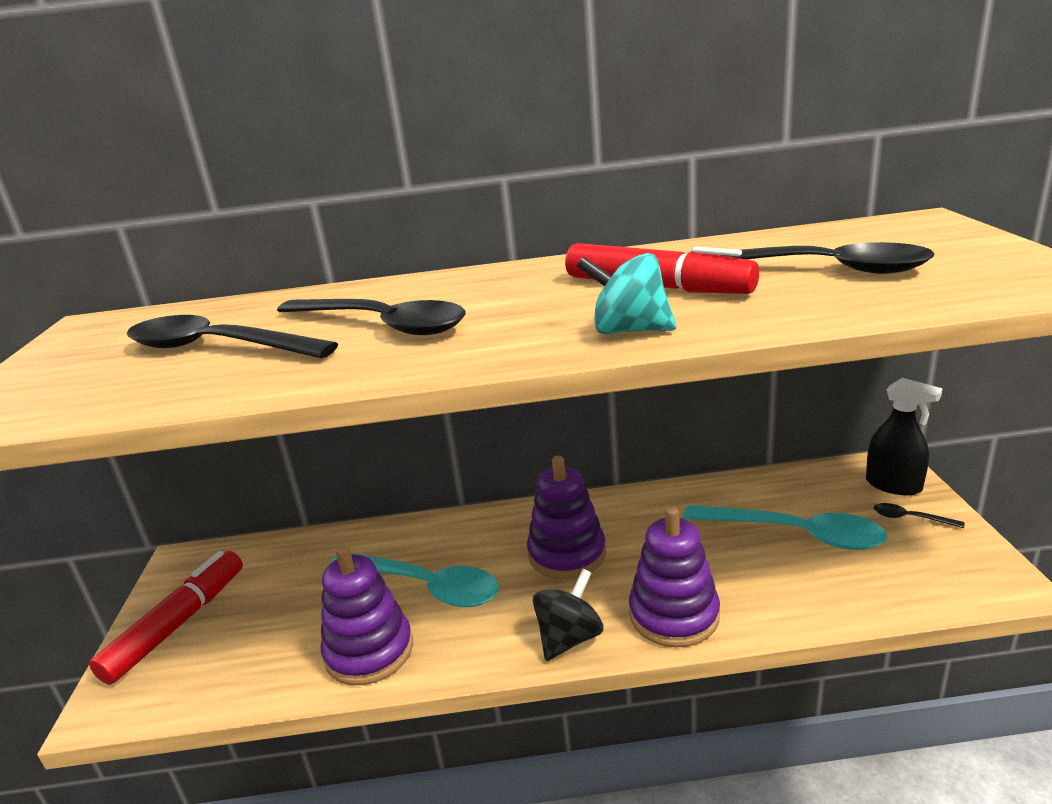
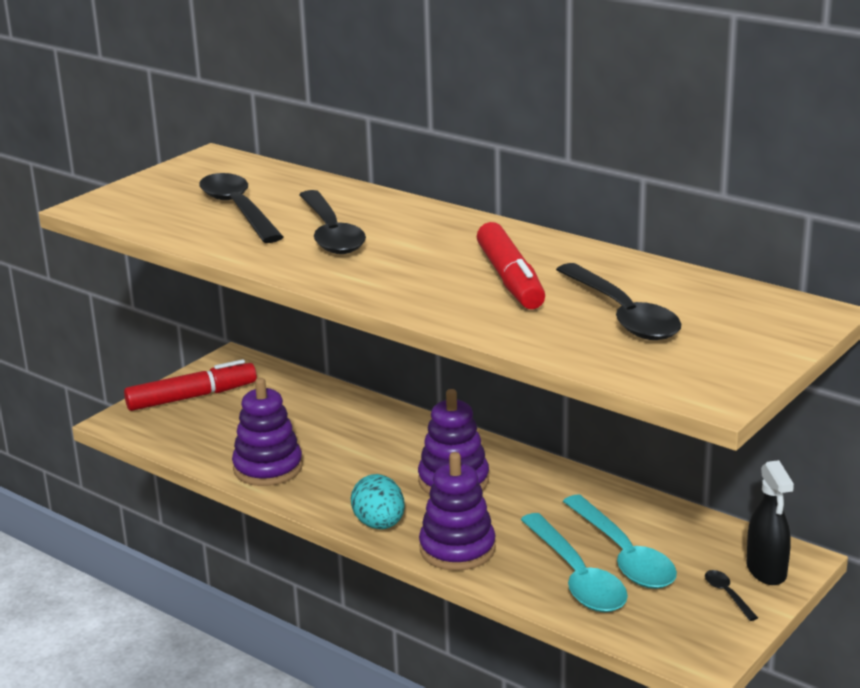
camera: 40 degrees right, 0 degrees up
(425, 586) = (343, 451): turquoise spoon -> turquoise spoon (576, 576)
(569, 638) = (379, 524): black spinning top -> turquoise egg
(629, 331) = (425, 300): turquoise spinning top -> none

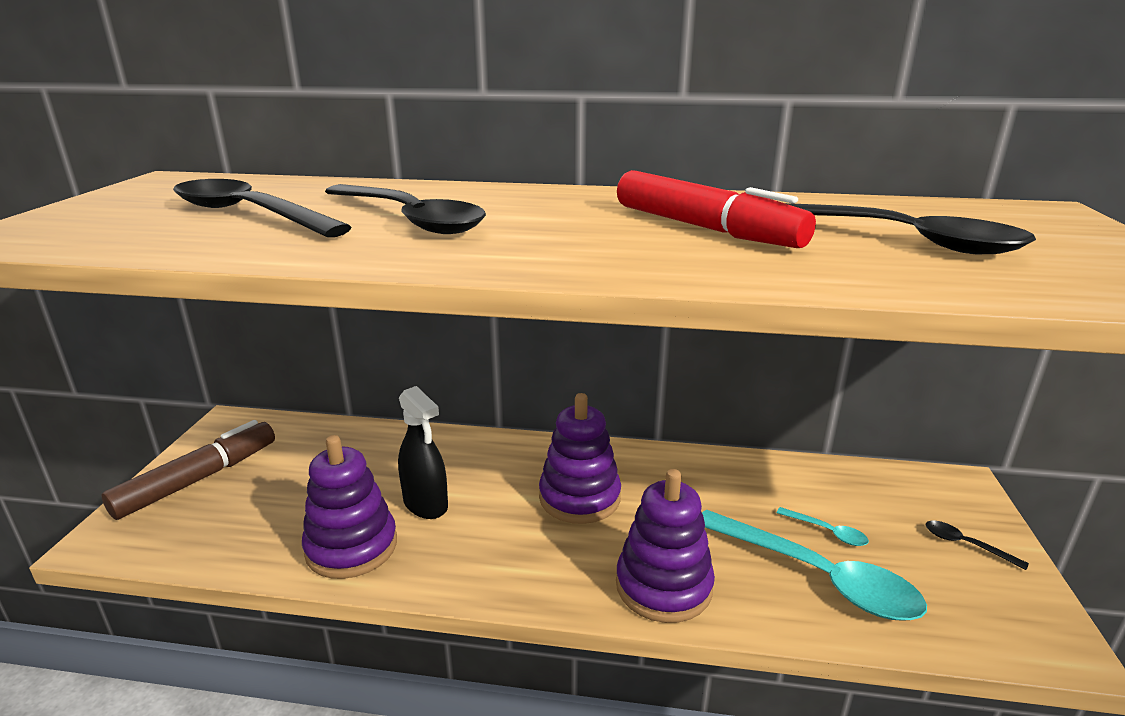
camera: 30 degrees left, 0 degrees up
(192, 397) = (198, 479): red marker -> brown marker
(379, 524) = (547, 583): turquoise egg -> none
(623, 555) = (827, 532): turquoise spoon -> turquoise spoon, size x0.42
(766, 571) = (958, 505): black spray bottle -> black spray bottle (425, 504)

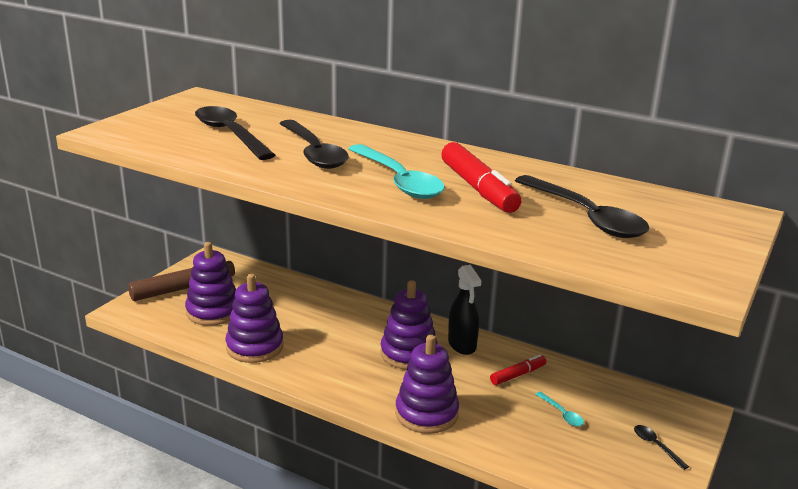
camera: 20 degrees right, 0 degrees up
(260, 505) = (213, 312): none -> purple stacking toy
(425, 504) = (309, 334): black spray bottle -> black spray bottle (462, 345)
(734, 491) = (518, 375): none -> red marker
(817, 576) = (531, 435): turquoise spoon -> turquoise spoon (398, 181)

